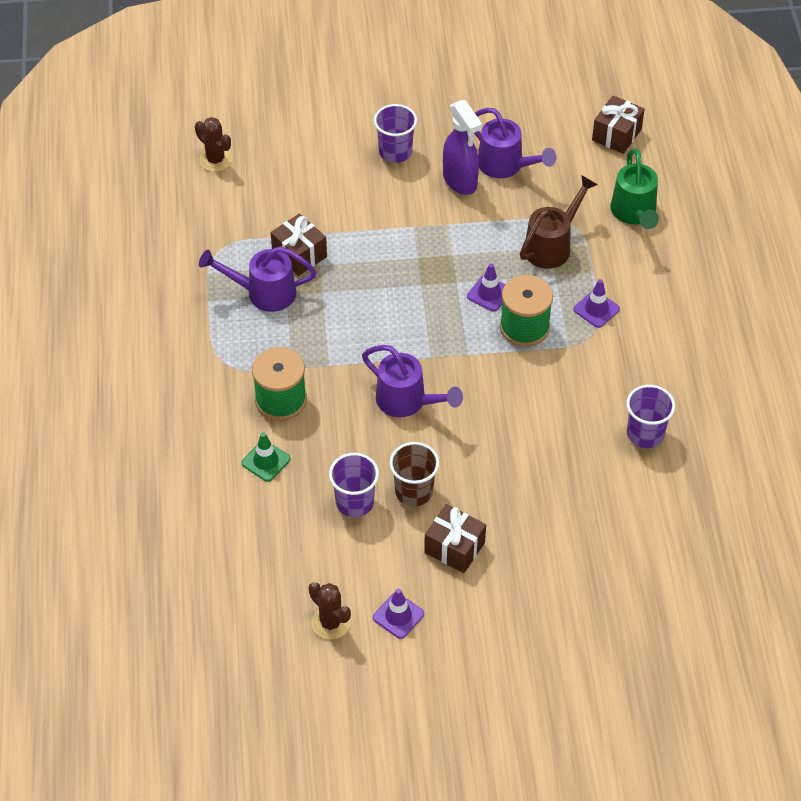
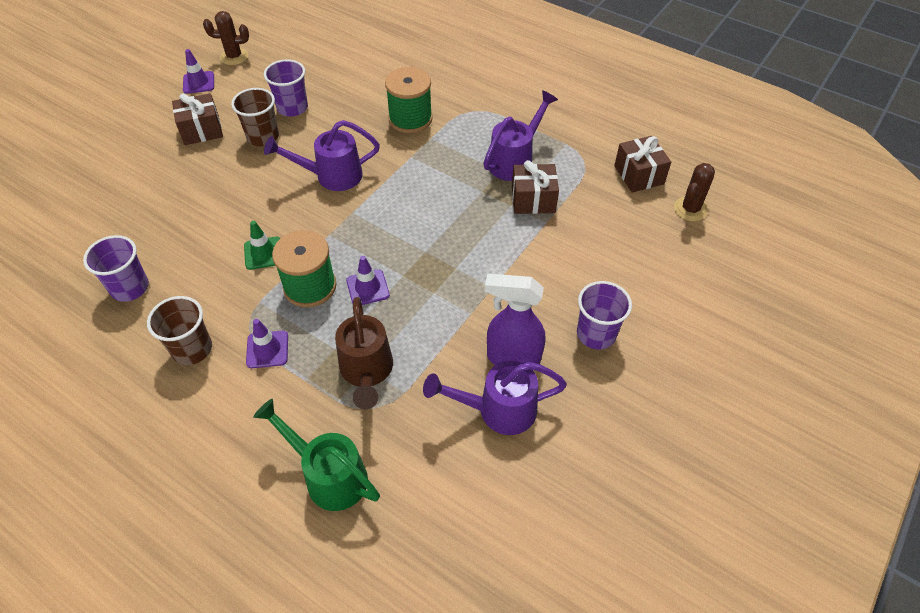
camera: 130 degrees right, 0 degrees up
(215, 160) = (690, 209): brown cactus -> brown cactus turned 45 degrees counterclockwise
(266, 461) = (372, 88): green traffic cone -> green traffic cone (263, 253)
(616, 135) = (445, 556): brown gift -> brown gift (638, 175)
(643, 350) = (192, 349): none -> brown cup

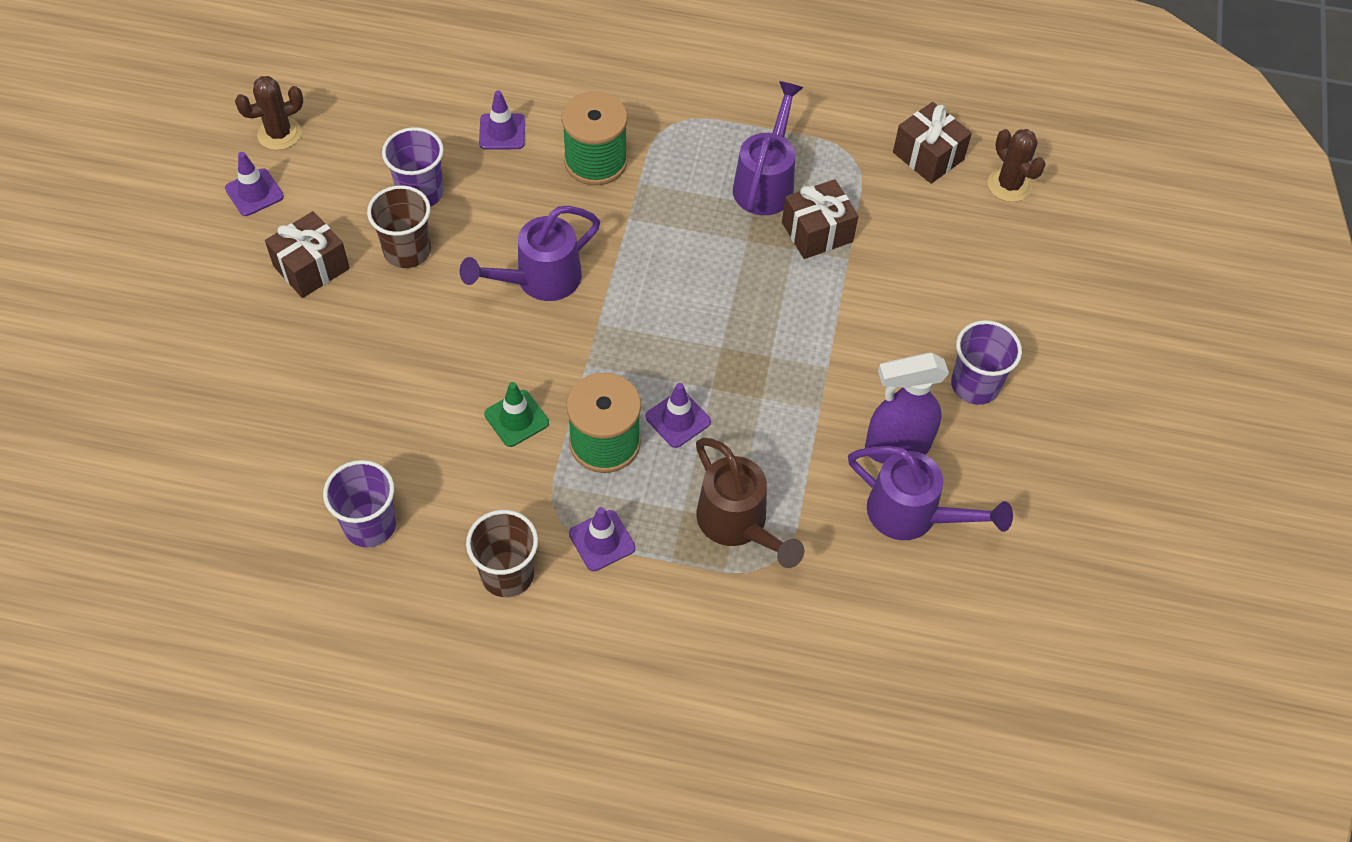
camera: 25 degrees left, 5 degrees up
(329, 475) = (766, 659): green watering can -> none
(363, 88) = (502, 132): none -> purple traffic cone
(498, 410) = (912, 514): purple watering can -> purple watering can turned 120 degrees counterclockwise
(690, 209) = (1009, 185): brown cactus -> brown cactus turned 45 degrees counterclockwise

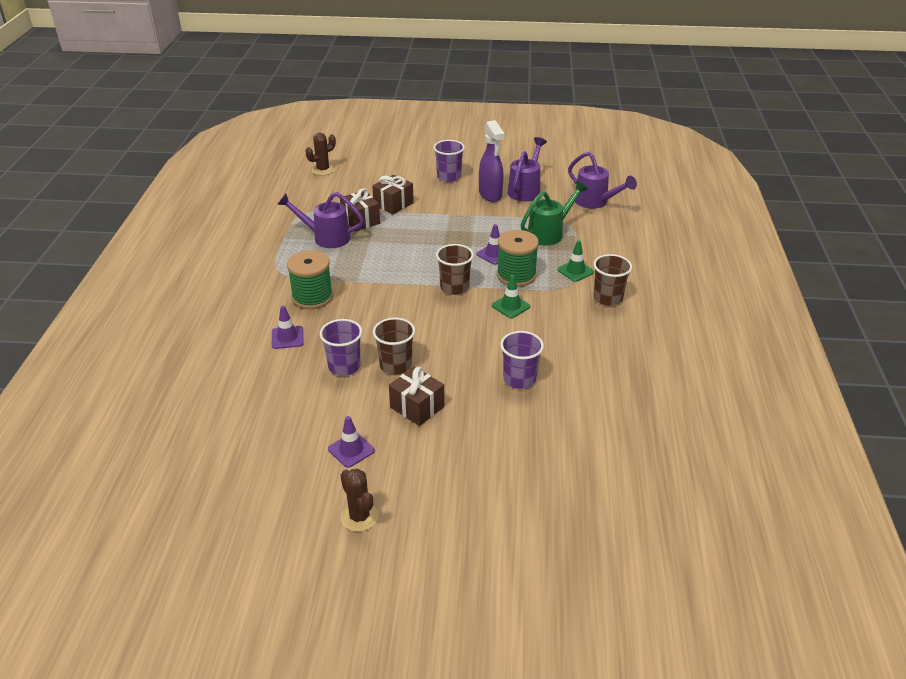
camera: 95 degrees left, 20 degrees down
(279, 134) = (290, 447): brown cactus -> brown cactus (359, 517)
(370, 525) = (600, 350): purple cup -> purple cup (519, 379)
(540, 280) = (410, 308): purple watering can -> purple watering can (595, 202)
(586, 346) = (454, 287): none -> brown cup
(602, 541) = (575, 271): purple traffic cone -> green traffic cone
(737, 524) = (549, 233): brown watering can -> green watering can
(928, 156) = (304, 191): brown gift -> brown gift (393, 204)

